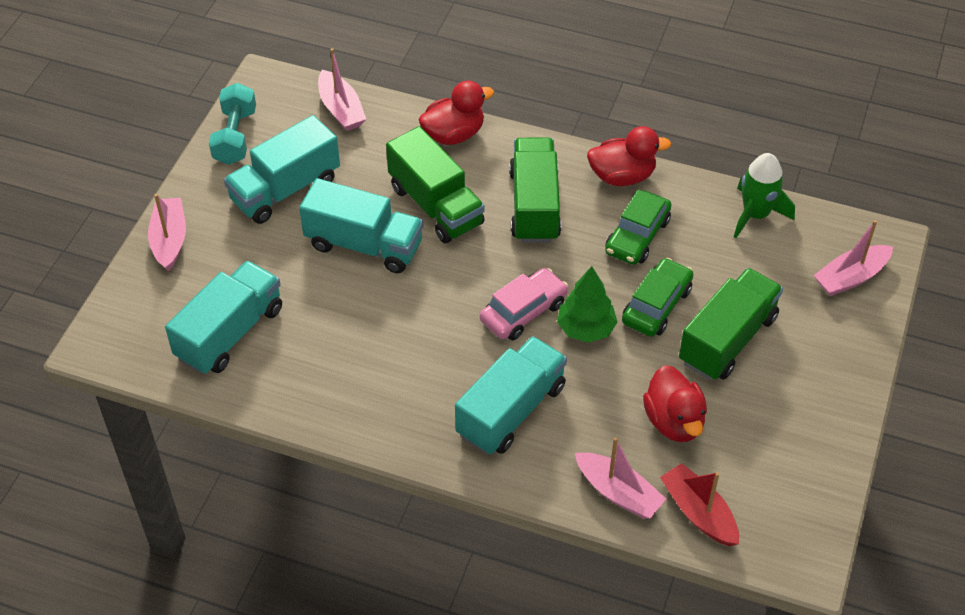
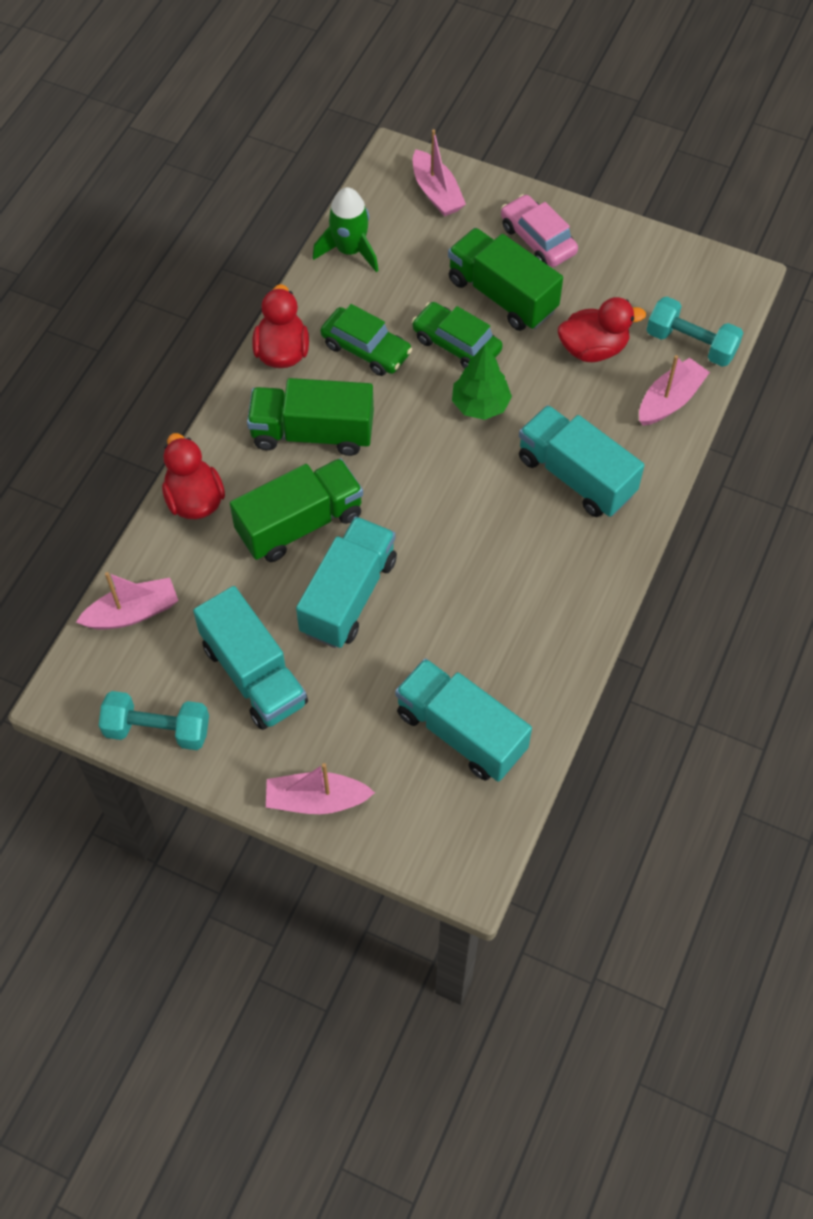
camera: 85 degrees left, 10 degrees up
(523, 311) = (454, 455): pink car -> pink car (537, 240)
(698, 512) = (691, 344): red boat -> turquoise dumbbell

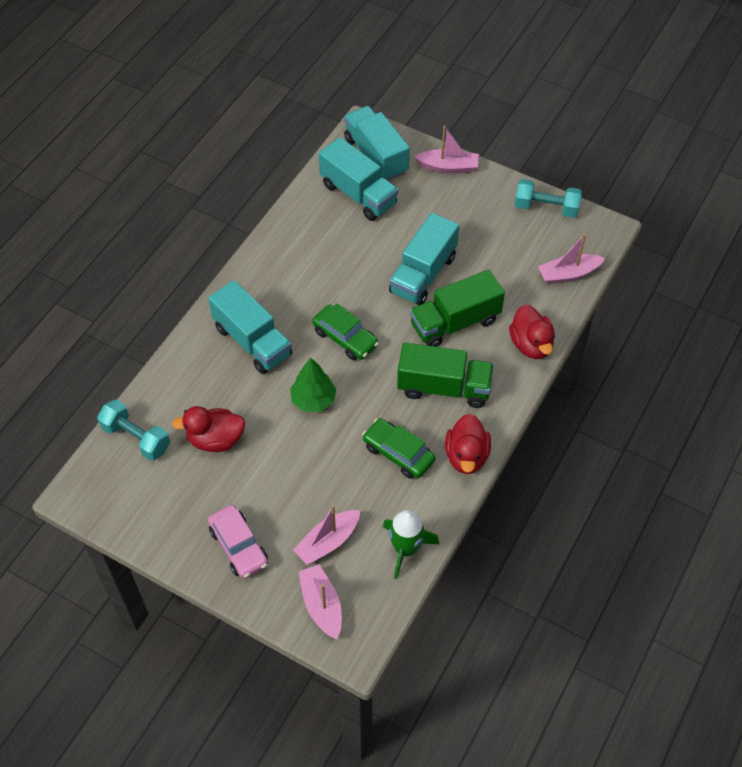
camera: 175 degrees left, 5 degrees down
(254, 674) = (486, 233): turquoise truck -> turquoise truck (376, 156)
(456, 344) = (325, 452): green car -> green car (345, 338)
(502, 295) = (280, 493): green truck -> none
(670, 400) = (167, 393): pink boat -> pink boat (328, 542)

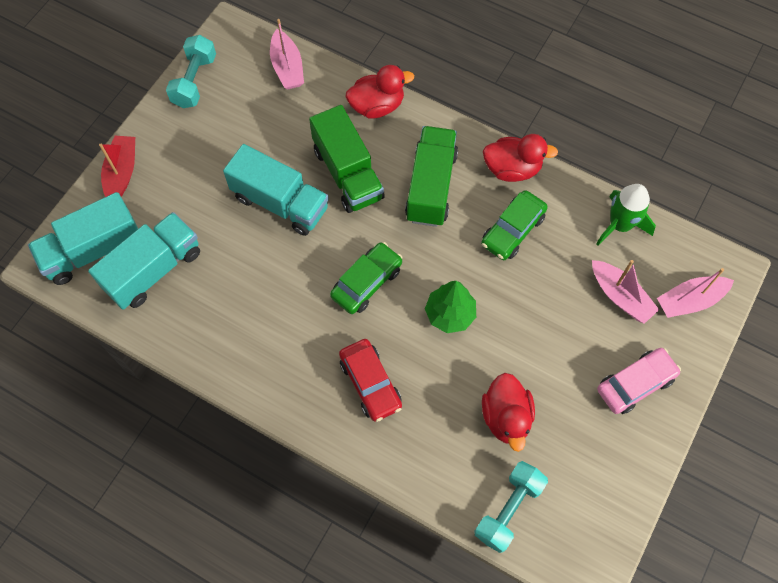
camera: 90 degrees left, 10 degrees up
(252, 341) = (370, 383): turquoise truck -> red car
(448, 167) = (122, 173): pink boat -> red boat

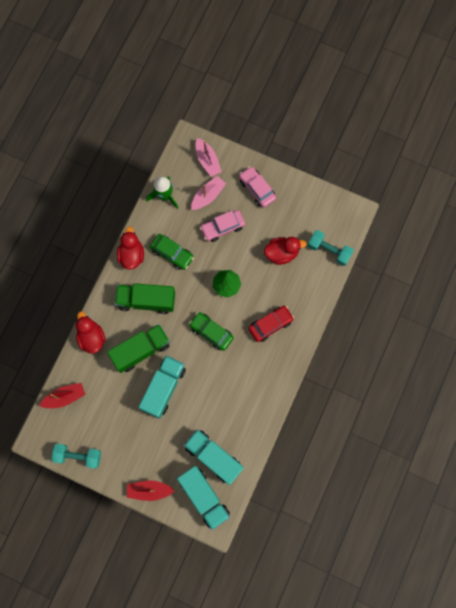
camera: 95 degrees left, 10 degrees up
(287, 67) = (65, 397): pink boat -> red boat
(559, 316) = (222, 227): none -> pink car

